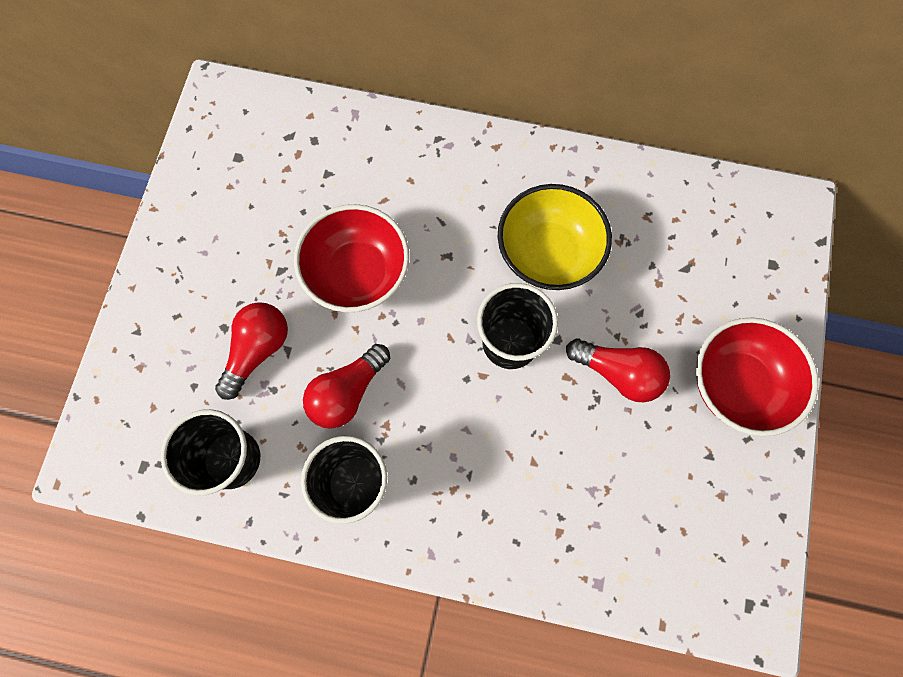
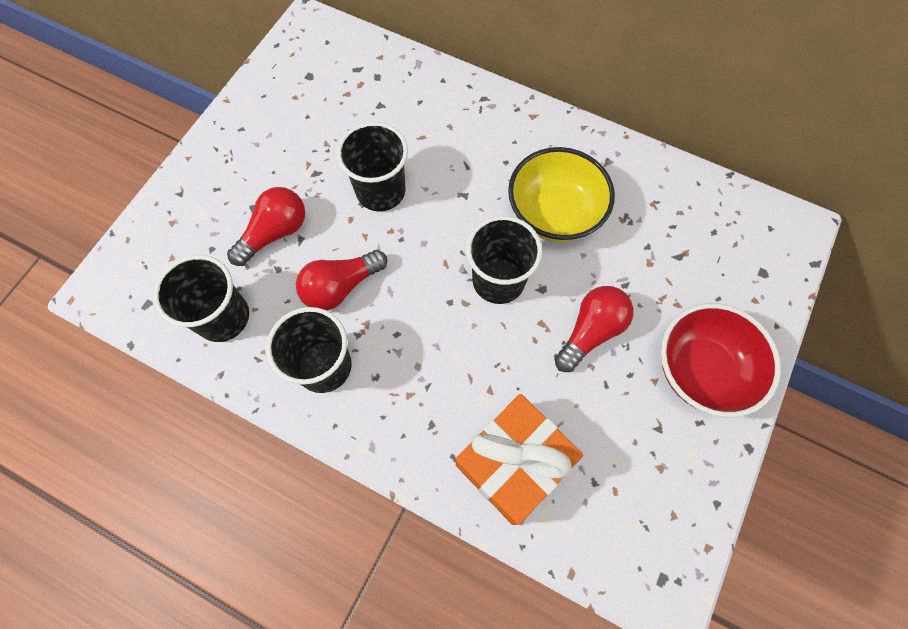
camera: 15 degrees right, 5 degrees down
(358, 273) = (380, 191): red bowl -> black cup
(577, 531) = (513, 463): none -> orange gift
(618, 373) = (590, 331): red light bulb -> red light bulb turned 90 degrees counterclockwise

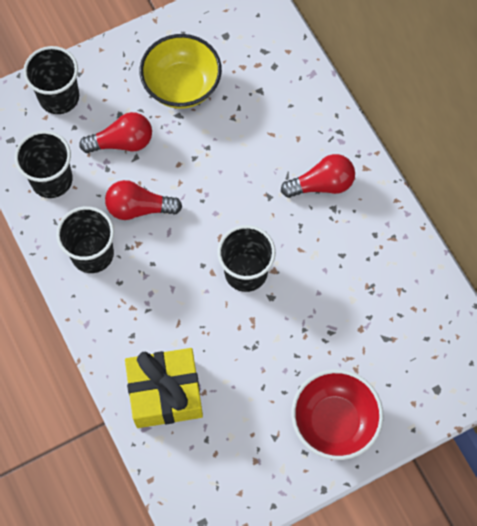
camera: 35 degrees right, 0 degrees up
(380, 191) = (213, 157): black cup -> black cup (59, 97)
(513, 463) = (165, 393): orange gift -> yellow gift
(554, 214) = (321, 251): yellow bowl -> yellow bowl (182, 86)
(590, 331) = (281, 347): red light bulb -> red light bulb (322, 184)

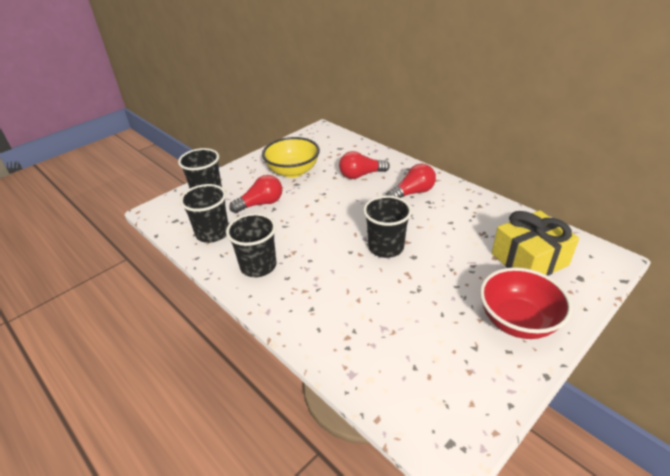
camera: 15 degrees left, 30 degrees down
(139, 208) = (286, 233): red light bulb -> red light bulb (361, 175)
(165, 393) = (359, 341): yellow gift -> yellow gift (529, 259)

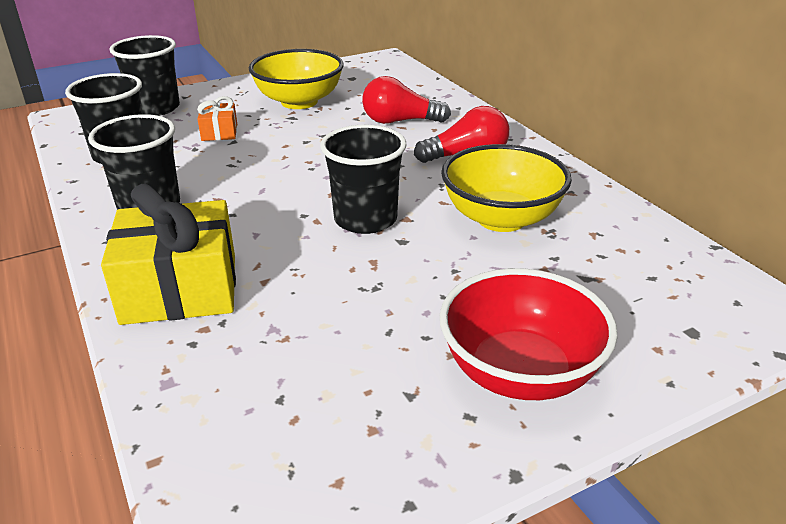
camera: 15 degrees right, 5 degrees down
(261, 204) = (219, 132): red light bulb -> orange gift
(455, 231) = (501, 218): none -> yellow bowl
(529, 259) = (609, 284): yellow gift -> yellow gift (180, 289)

